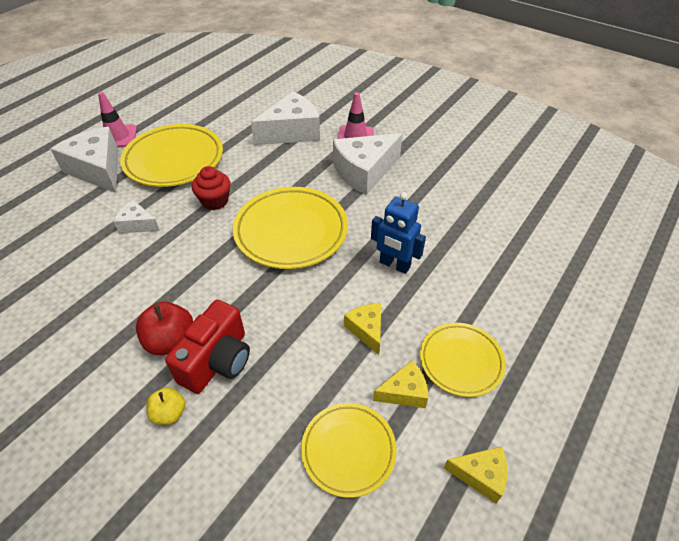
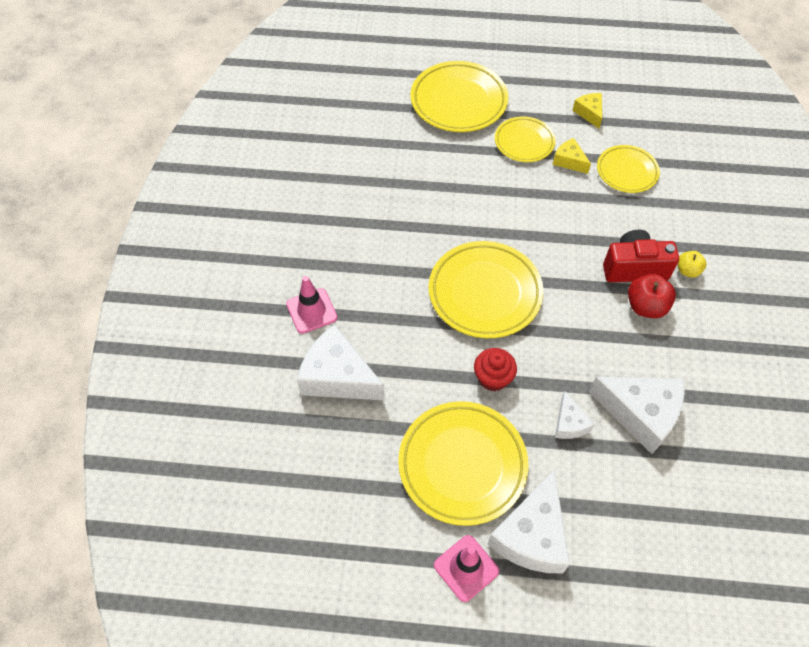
camera: 120 degrees left, 10 degrees up
(364, 172) = (365, 277): white cheese -> white cheese (640, 414)
(366, 330) = (540, 198): yellow cheese -> none
(394, 265) = (468, 207): blue robot -> none
(562, 330) = (458, 101): none -> yellow plate

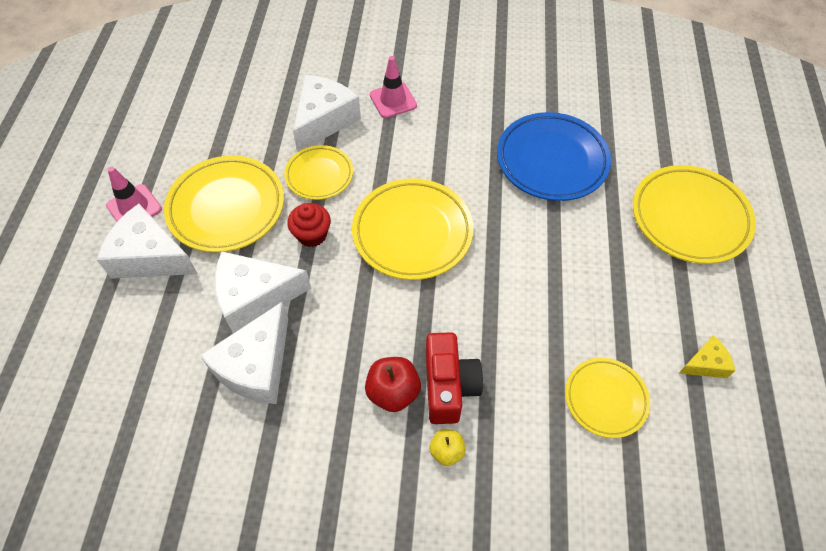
camera: 90 degrees right, 0 degrees up
(397, 184) = (552, 161): none -> blue plate
(524, 142) = (635, 283): yellow plate -> yellow plate (319, 175)
(569, 161) = (612, 331): yellow cheese -> none
(569, 423) = (255, 297): white cheese -> white cheese, size x1.94

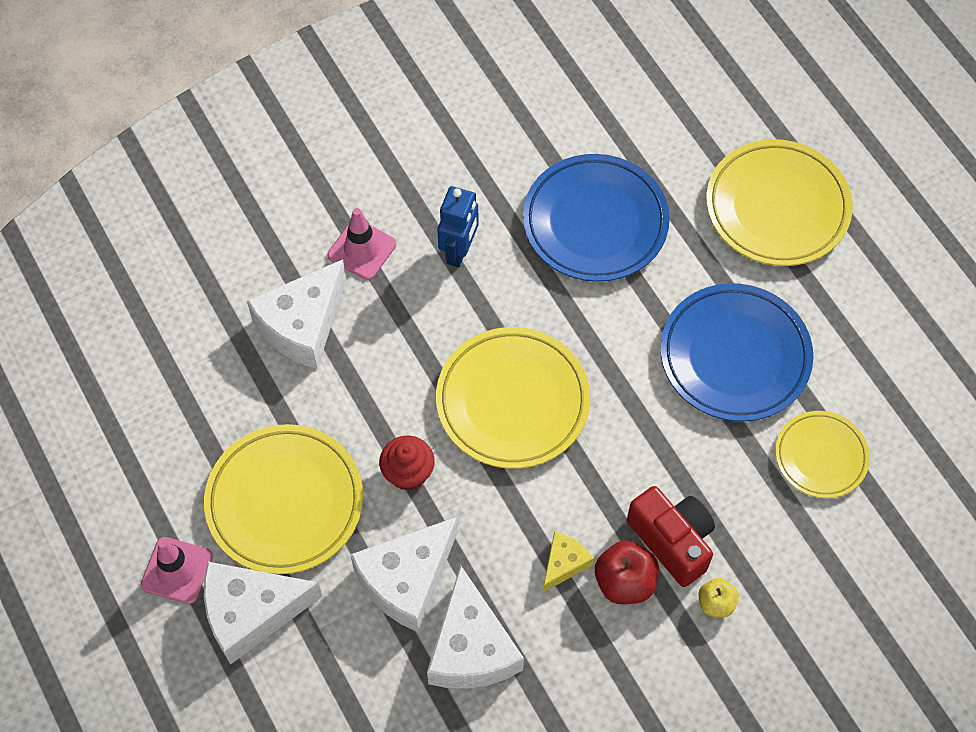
camera: 35 degrees left, 5 degrees up
(319, 175) = (356, 397): yellow plate -> none
(324, 120) = (302, 325): white cheese -> white cheese turned 135 degrees counterclockwise
(451, 131) = (459, 251): none -> blue robot
(588, 293) = (734, 356): none -> blue plate
(705, 364) = (885, 362): yellow cheese -> yellow cheese (564, 564)

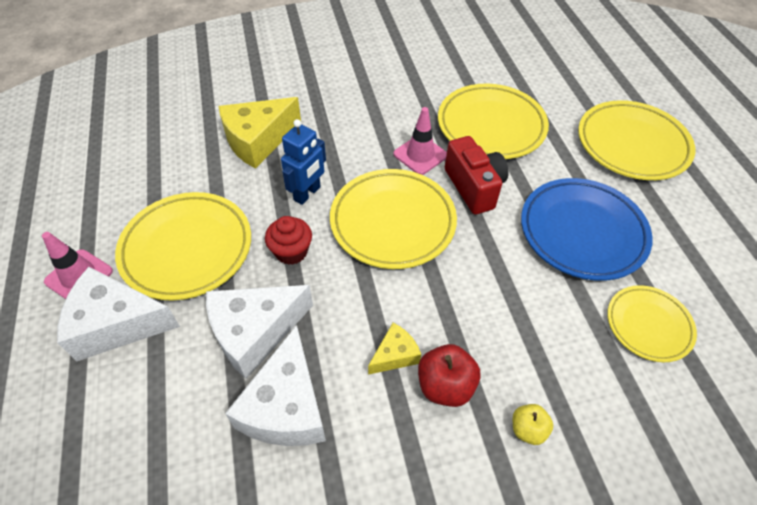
camera: 15 degrees right, 10 degrees down
(302, 325) = (258, 141): white cheese -> yellow cheese
(362, 250) = (319, 108): pink traffic cone -> pink traffic cone (420, 155)
(459, 251) = (387, 122): blue robot -> blue robot (307, 194)
(595, 222) = (491, 126): blue plate -> yellow plate
(672, 541) = (498, 361): red camera -> red camera (474, 187)

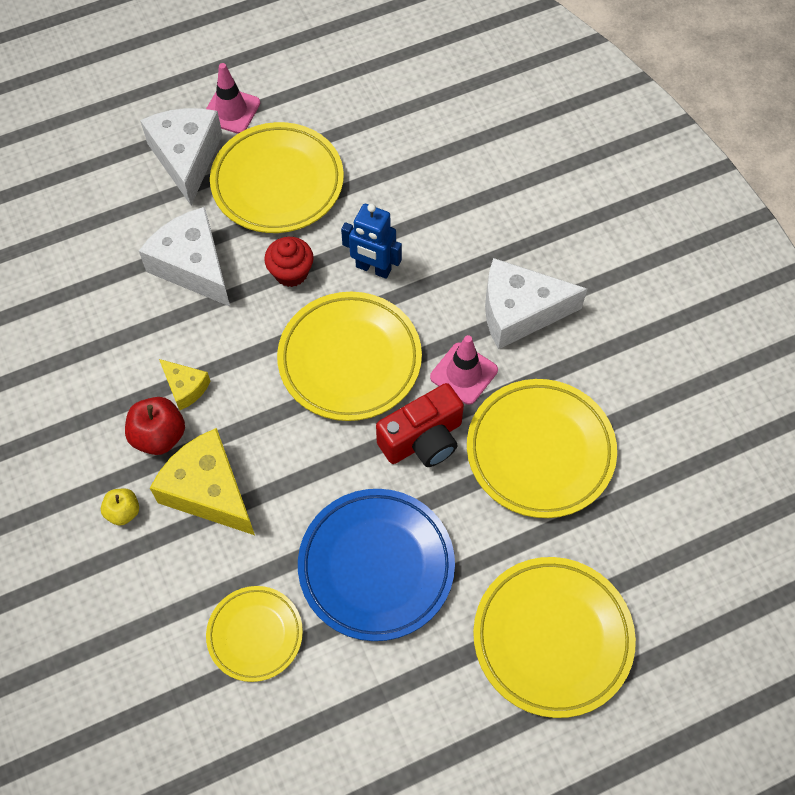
camera: 80 degrees right, 10 degrees up
(258, 141) = (443, 200): yellow cheese -> yellow cheese (209, 491)
(286, 406) = (124, 309): white cheese -> white cheese (519, 312)

